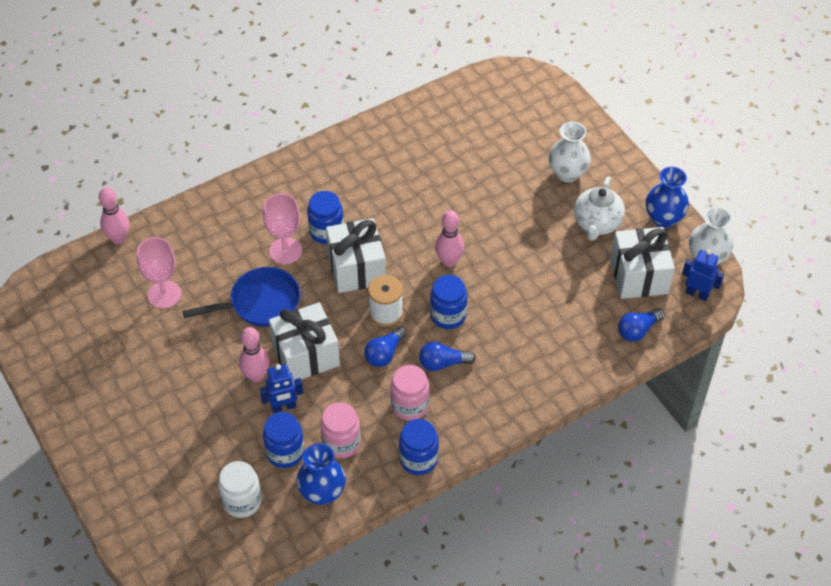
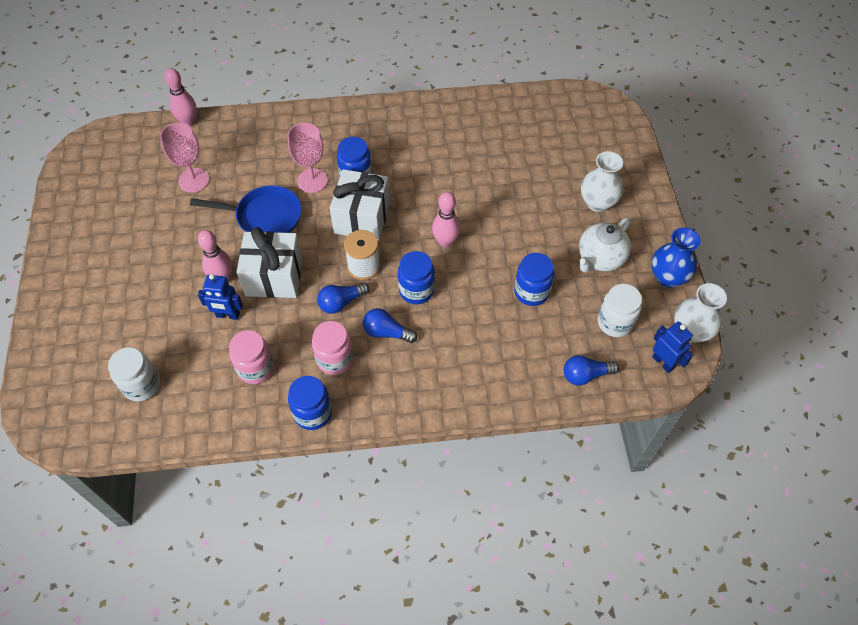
camera: 25 degrees right, 5 degrees up
(285, 452) = (204, 356): blue jar -> blue jar (531, 292)
(322, 492) = (212, 407): blue vase -> none
(639, 275) = (615, 322): white gift -> white jar

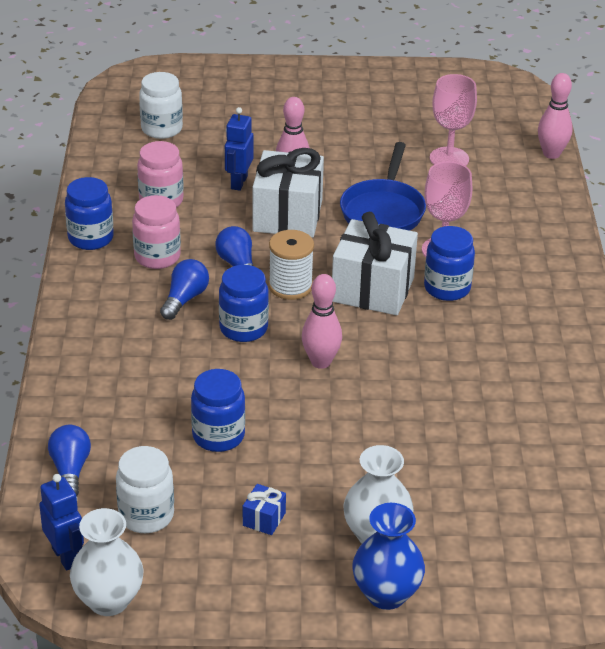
camera: 95 degrees right, 20 degrees down
(600, 259) = (264, 519): white teapot -> blue gift
(663, 362) = (65, 557): blue robot -> blue robot turned 90 degrees counterclockwise
(667, 277) = (214, 594): blue vase -> blue vase (386, 594)

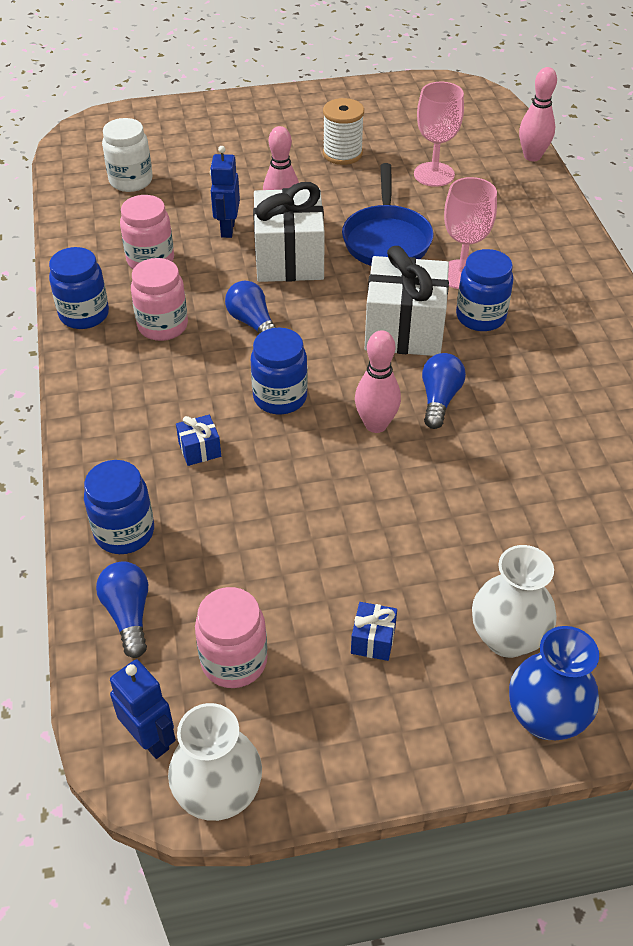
camera: 10 degrees left, 10 degrees up
(146, 515) = (234, 661): white jar -> pink jar
(162, 359) = (199, 450): none -> blue gift
(185, 299) = (206, 371): blue light bulb -> blue light bulb (439, 399)
(218, 436) = (289, 537): blue jar -> blue jar (124, 532)
(290, 286) = (316, 339): white spool -> white spool (342, 154)

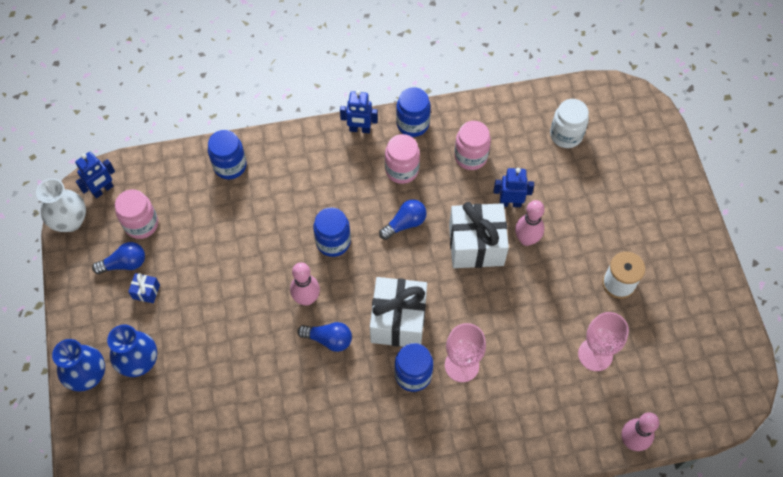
camera: 90 degrees right, 15 degrees up
(82, 370) = (360, 129): none -> blue robot
(128, 614) = (175, 173): blue light bulb -> blue light bulb (124, 264)
(199, 450) = (290, 199): blue gift -> none
(386, 239) = (503, 313): blue pan -> none
(507, 638) = (139, 362): white vase -> blue vase

